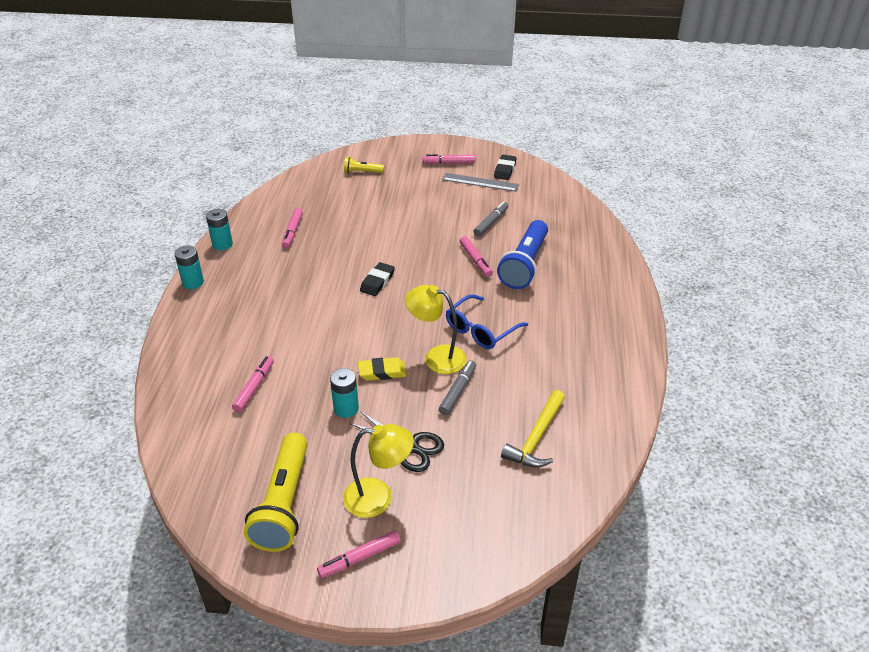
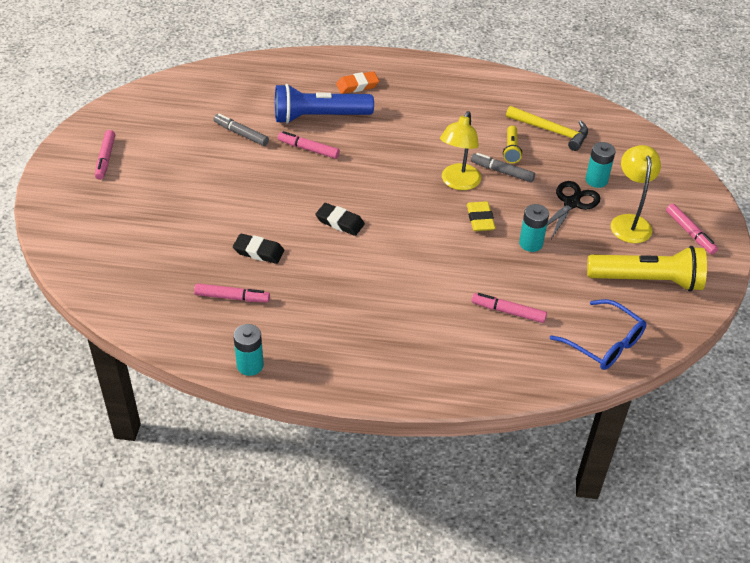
camera: 90 degrees left, 5 degrees up
(193, 282) = (329, 386): turquoise battery -> turquoise battery (596, 180)
(362, 172) = (105, 235): yellow flashlight -> yellow flashlight (511, 150)
(475, 260) = (308, 149): pink marker -> pink marker turned 135 degrees counterclockwise
(480, 182) = (156, 136): grey ruler -> none
(481, 329) = (418, 152): blue glasses -> blue glasses (603, 343)
(505, 170) = (134, 116): black eraser -> black eraser (258, 251)
(524, 265) = (319, 117): blue flashlight -> blue flashlight turned 150 degrees clockwise
(582, 287) = (357, 85): none -> orange eraser

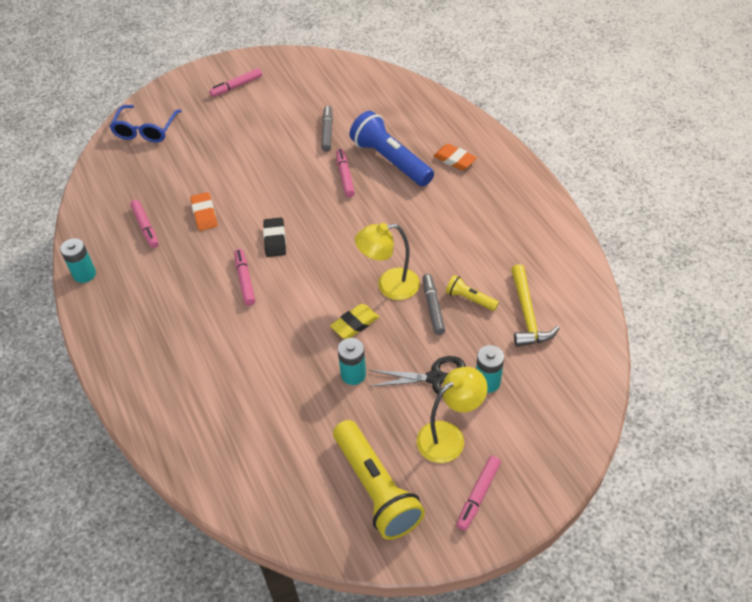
camera: 60 degrees right, 5 degrees up
(258, 251) = (204, 214): black eraser -> orange eraser
(508, 312) = (253, 400): pink marker -> pink marker (245, 280)
(511, 150) = (470, 299): yellow flashlight -> yellow flashlight turned 60 degrees clockwise
(603, 343) = (264, 490): blue glasses -> blue glasses (146, 130)

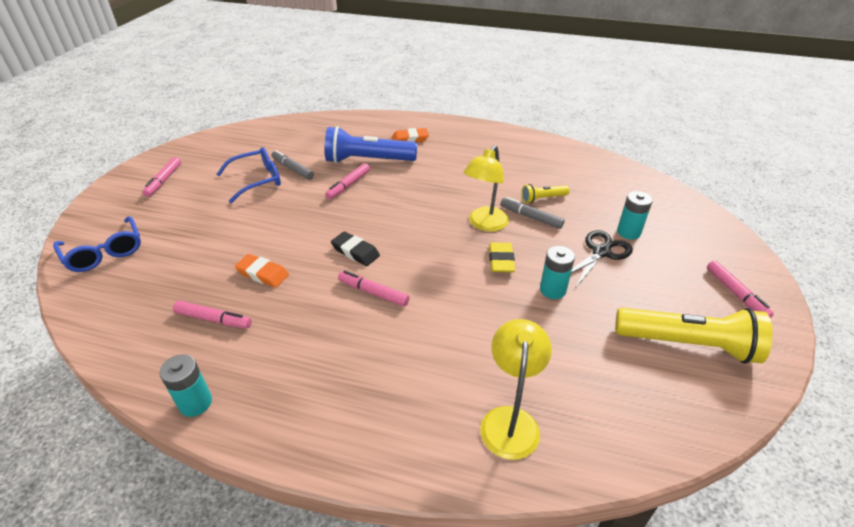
camera: 50 degrees left, 10 degrees down
(291, 127) = (256, 180): none -> blue glasses
(345, 176) = (348, 185): pink marker -> pink marker turned 90 degrees counterclockwise
(449, 436) = (665, 276): yellow lamp -> yellow lamp (510, 420)
(527, 314) = (584, 186): yellow hammer -> none

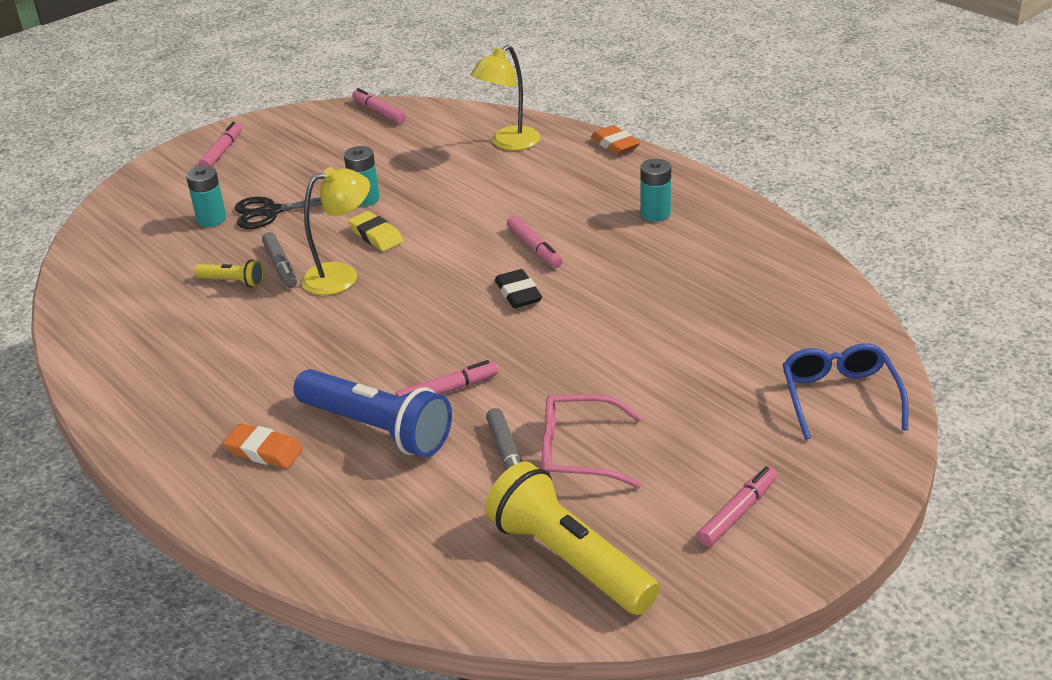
camera: 145 degrees left, 5 degrees down
(195, 403) = (747, 217): turquoise battery -> turquoise battery (655, 214)
(213, 319) = (712, 274): pink marker -> pink marker (379, 112)
(256, 180) = (579, 453): blue glasses -> pink glasses
(262, 274) = (640, 303): orange eraser -> orange eraser (615, 144)
(501, 260) = (376, 236): yellow eraser -> yellow eraser turned 75 degrees counterclockwise
(688, 344) = (320, 139): yellow flashlight -> yellow flashlight (569, 559)

